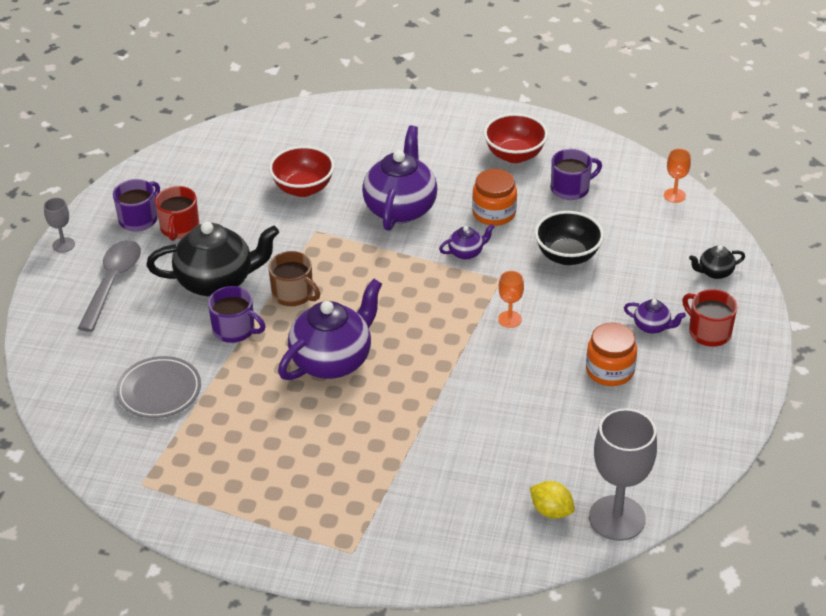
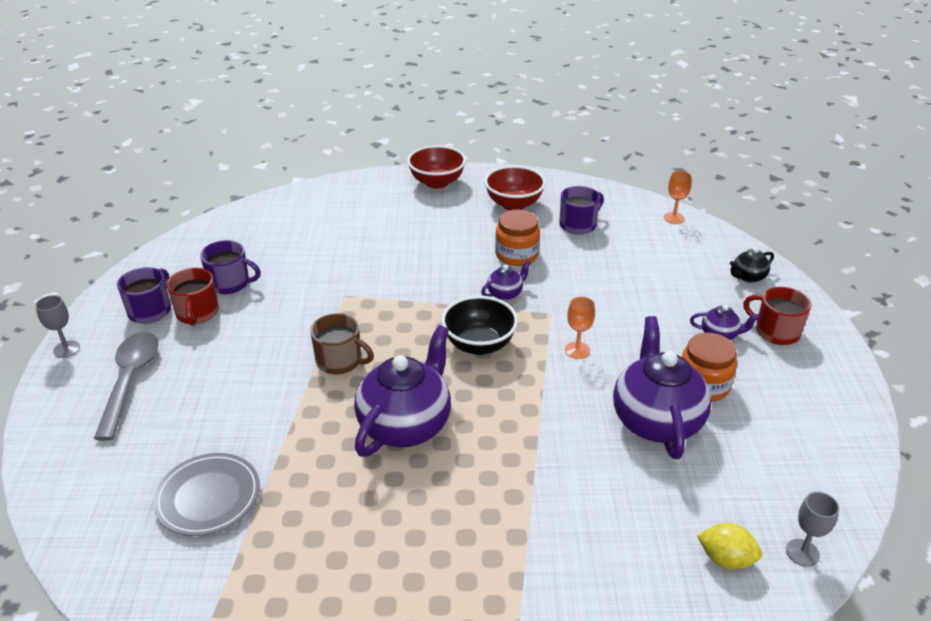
camera: 15 degrees left, 5 degrees down
(216, 281) = (251, 361): black teapot -> none
(235, 330) = (284, 409): purple mug -> purple mug (230, 283)
(303, 188) = (320, 258): red bowl -> red bowl (437, 182)
(400, 208) = (424, 263): purple teapot -> purple teapot (656, 421)
(567, 256) = (604, 282): black bowl -> black bowl (479, 345)
(617, 518) = (802, 552): grey goblet -> grey goblet, size x0.48

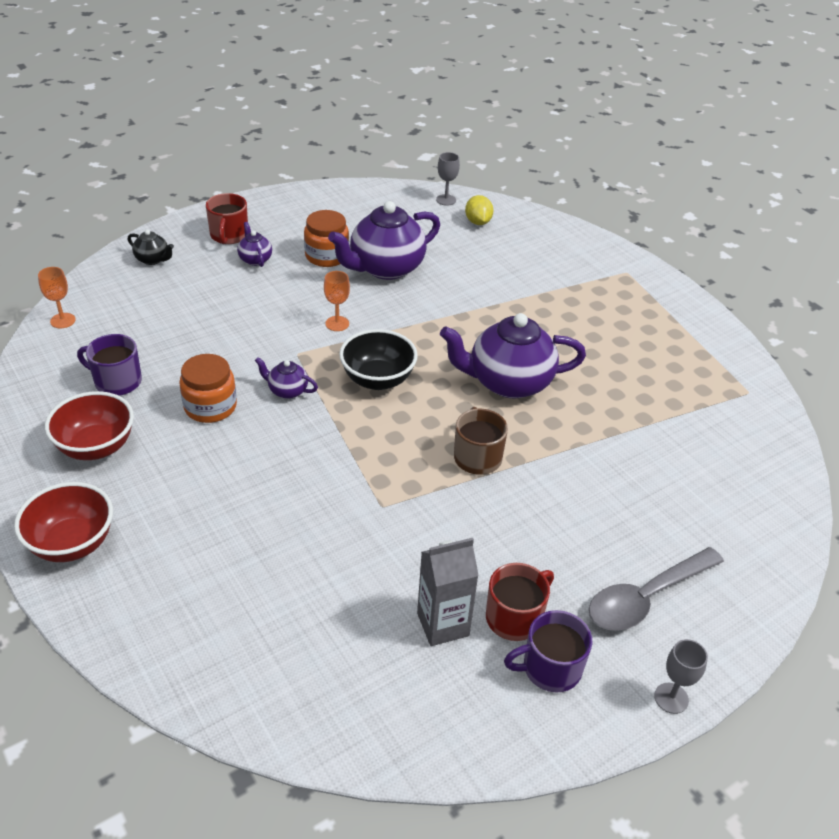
camera: 125 degrees left, 5 degrees up
(208, 497) = (680, 452): grey plate -> none
(230, 283) = (443, 624): purple mug -> grey carton

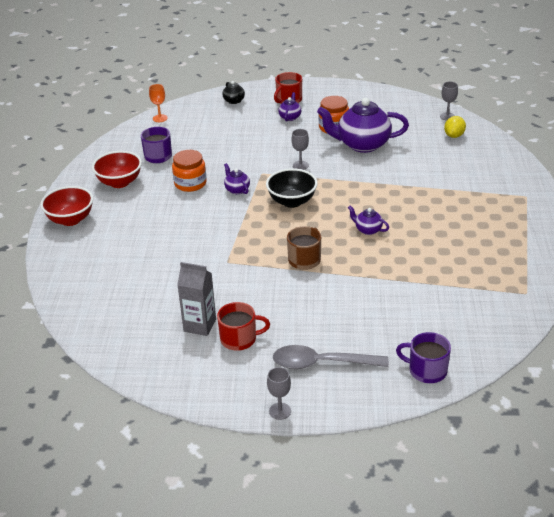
camera: 40 degrees right, 5 degrees down
(337, 323) = (300, 165): orange goblet -> grey goblet
(508, 382) = (368, 230): purple teapot -> purple teapot, size x0.46
(550, 668) = (231, 368): purple mug -> purple mug (426, 370)

